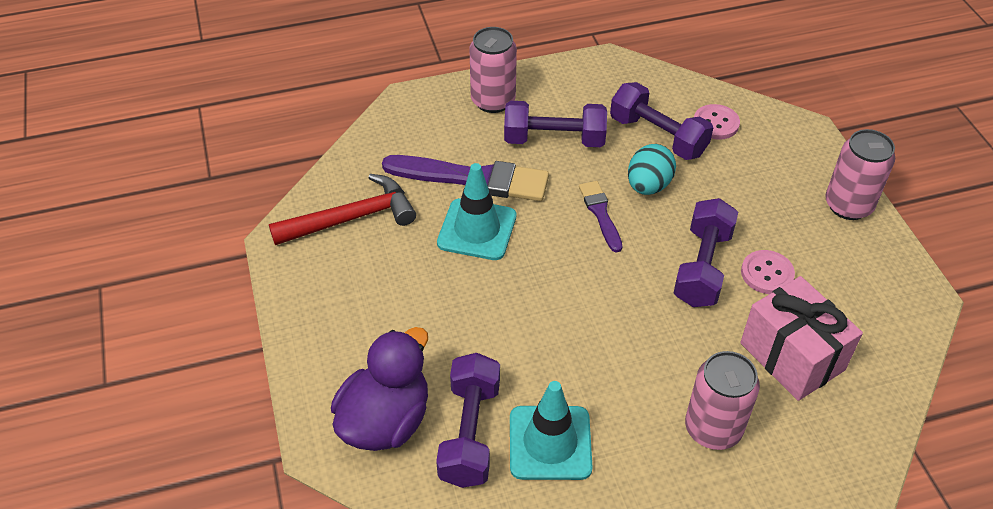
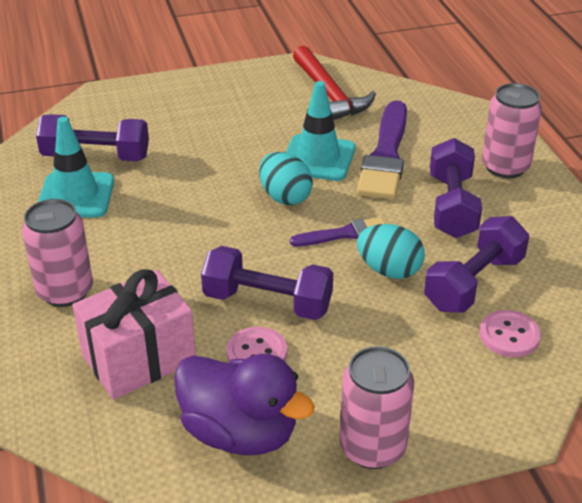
camera: 90 degrees right, 10 degrees down
(385, 420) = (117, 118): purple duck -> purple duck (240, 433)
(545, 256) = (285, 197): none -> turquoise egg

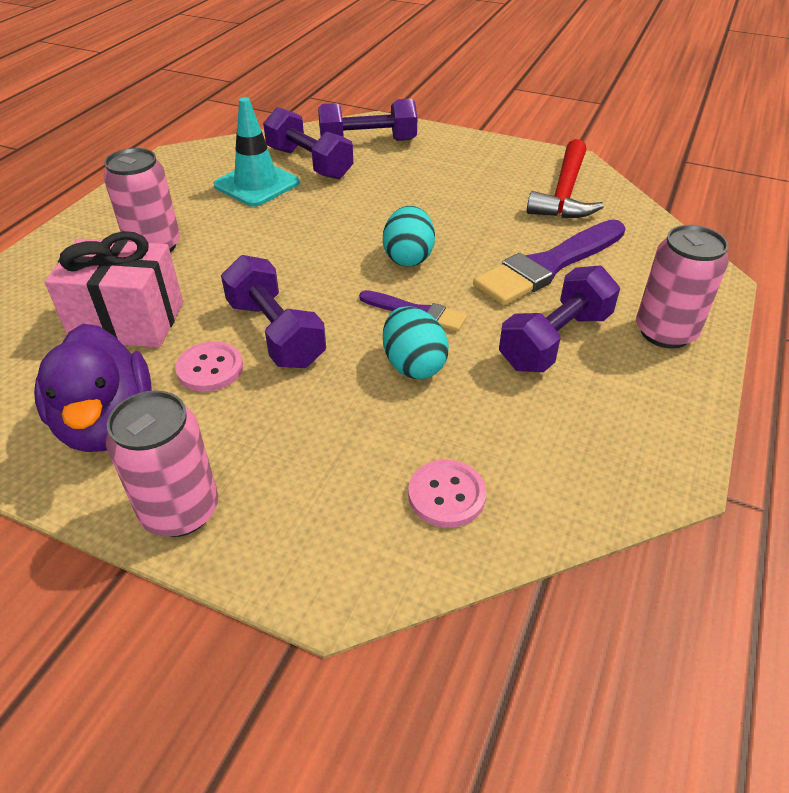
camera: 40 degrees right, 5 degrees up
(318, 158) = (481, 240): turquoise traffic cone -> none
(474, 283) = (479, 423): purple dumbbell -> purple dumbbell (368, 142)

